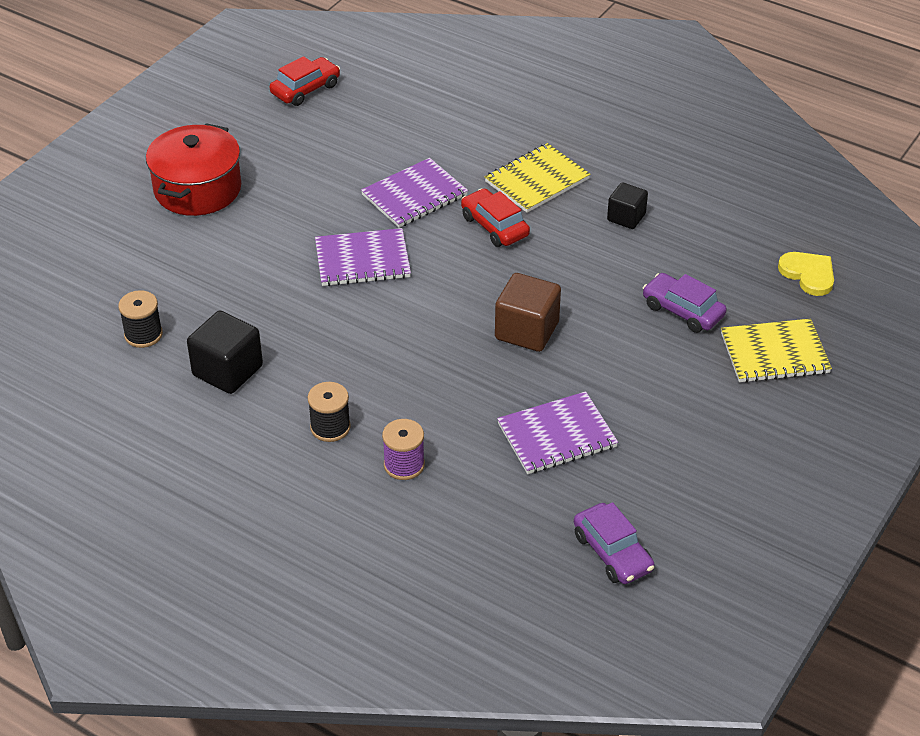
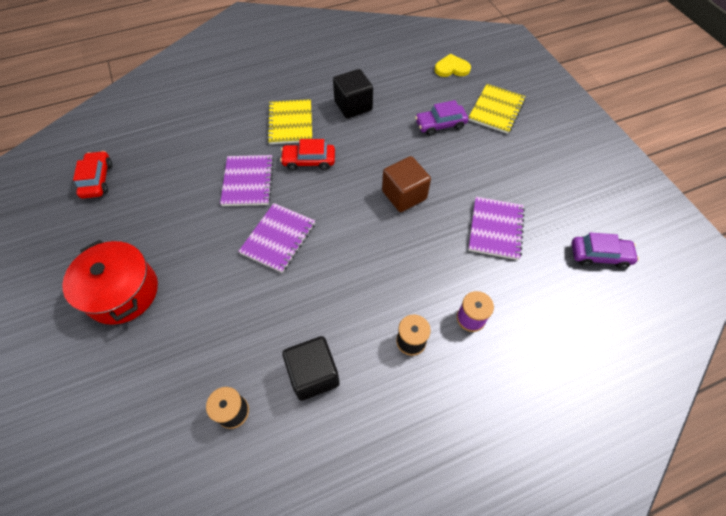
camera: 55 degrees left, 15 degrees up
(626, 217) = (353, 106): black cube -> black cube, size x1.58

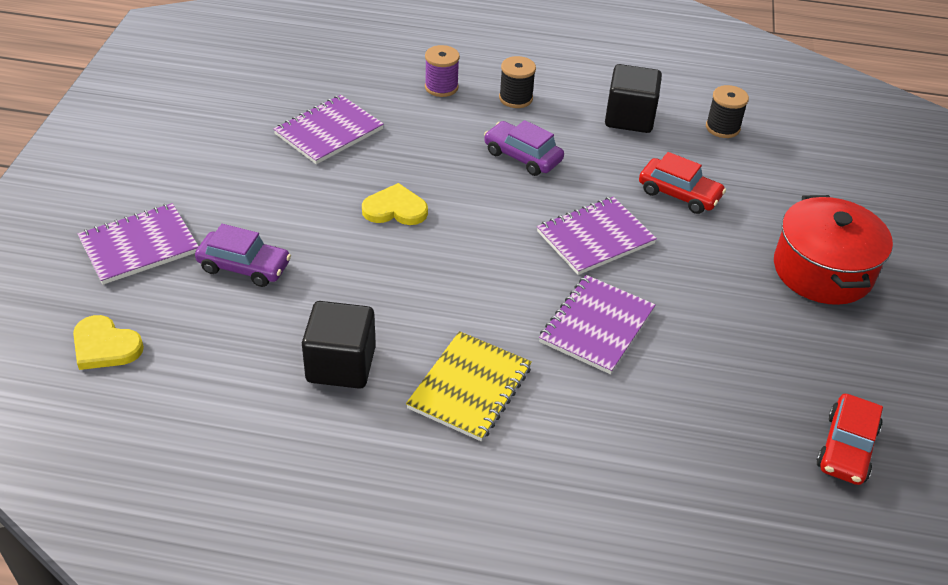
camera: 150 degrees left, 15 degrees down
(309, 161) = (486, 311): red car -> red car (679, 194)
(404, 195) = (395, 209): brown cube -> yellow heart
(496, 110) = (139, 246): yellow notebook -> purple notebook
(599, 255) = (255, 69): purple car -> purple car (522, 156)

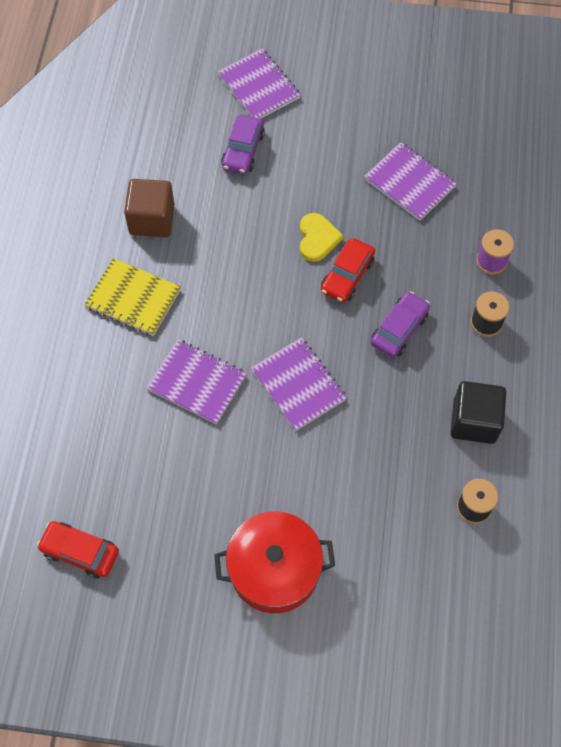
camera: 90 degrees right, 20 degrees up
(105, 346) = (163, 89): yellow heart -> none
(341, 365) = (152, 219): black cube -> brown cube
(679, 194) = (365, 457): red car -> red car (347, 275)

